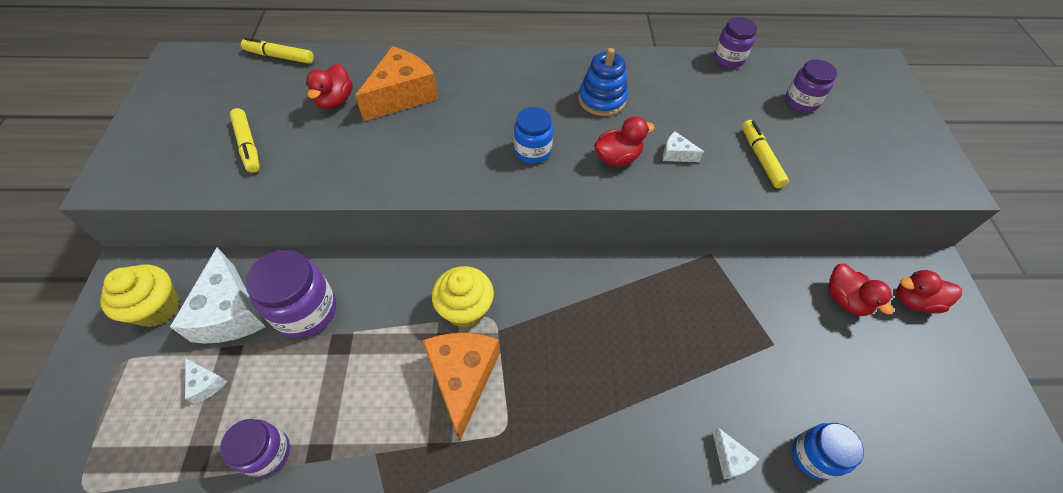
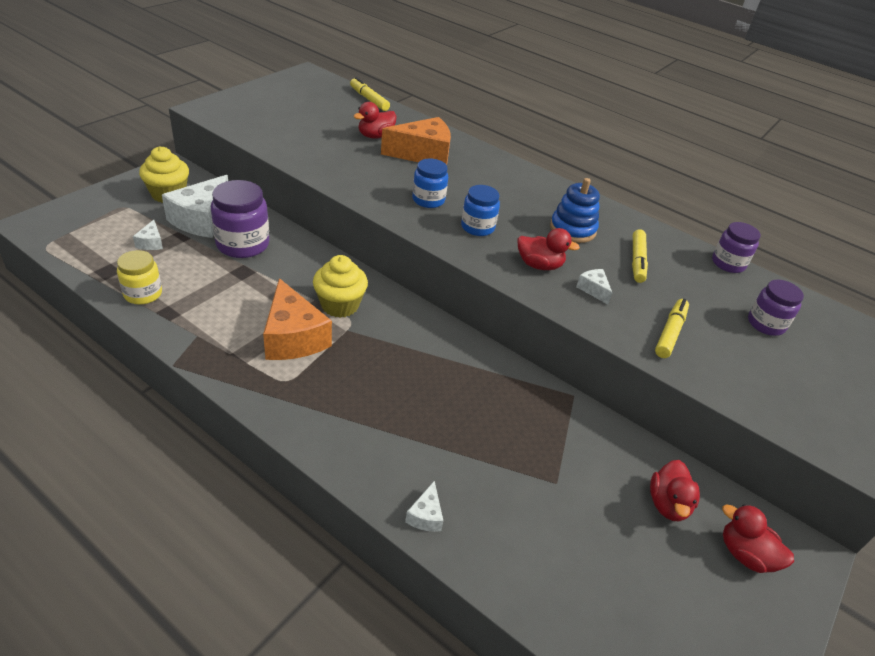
camera: 35 degrees right, 15 degrees down
(248, 145) = (297, 130): yellow marker -> yellow marker (637, 261)
(267, 453) = (143, 294): purple jar -> yellow jar
(462, 378) = (293, 337): orange cheese -> orange cheese turned 120 degrees clockwise
(813, 456) = (499, 568): blue jar -> blue jar (428, 200)

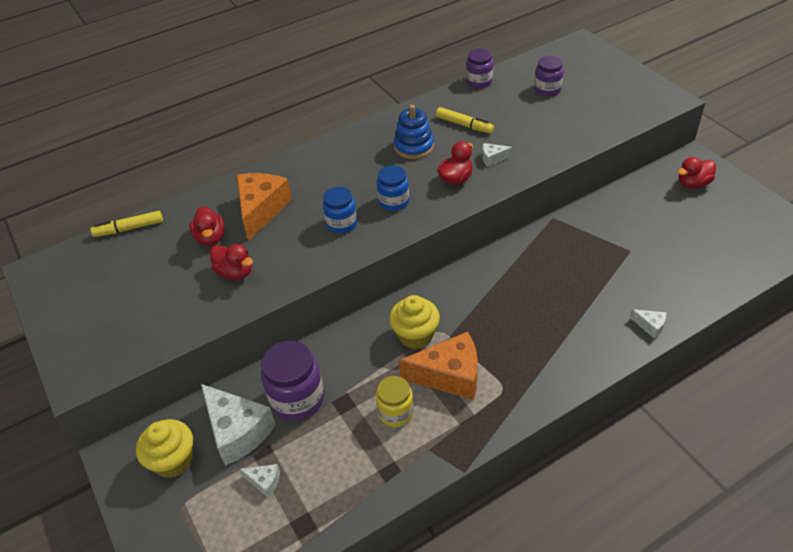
camera: 60 degrees left, 5 degrees up
(143, 294) = (352, 492): yellow jar -> yellow jar (396, 412)
(668, 504) = (653, 203): red duck -> red duck (235, 272)
(670, 333) = (548, 136): yellow marker -> none

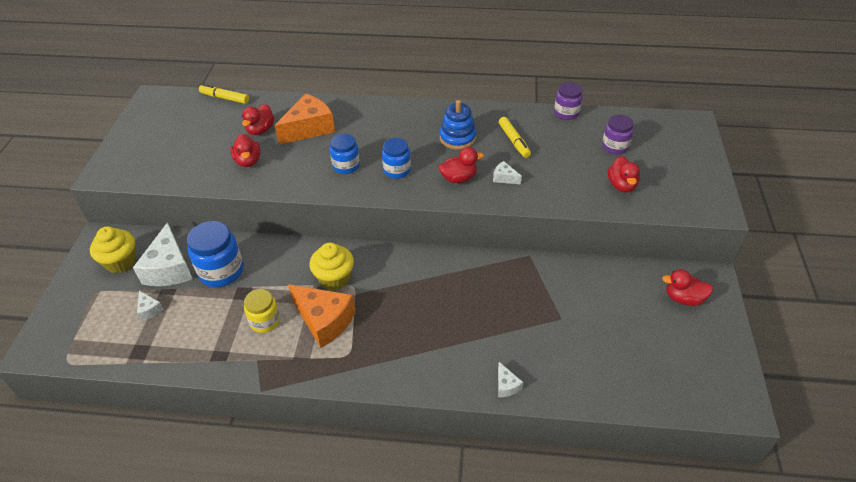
camera: 35 degrees right, 0 degrees up
(297, 398) = (221, 271): purple jar -> blue jar
(587, 116) = (621, 185): none -> red duck

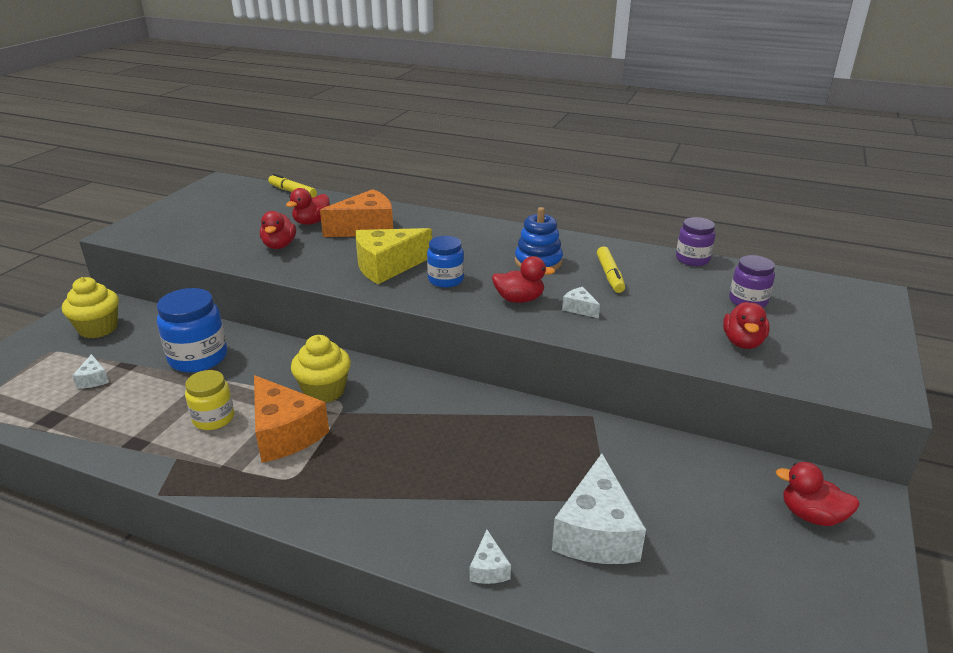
camera: 15 degrees right, 15 degrees down
(169, 268) = (144, 344): white cheese -> white cheese (596, 533)
(346, 166) = (387, 266): blue jar -> yellow cheese

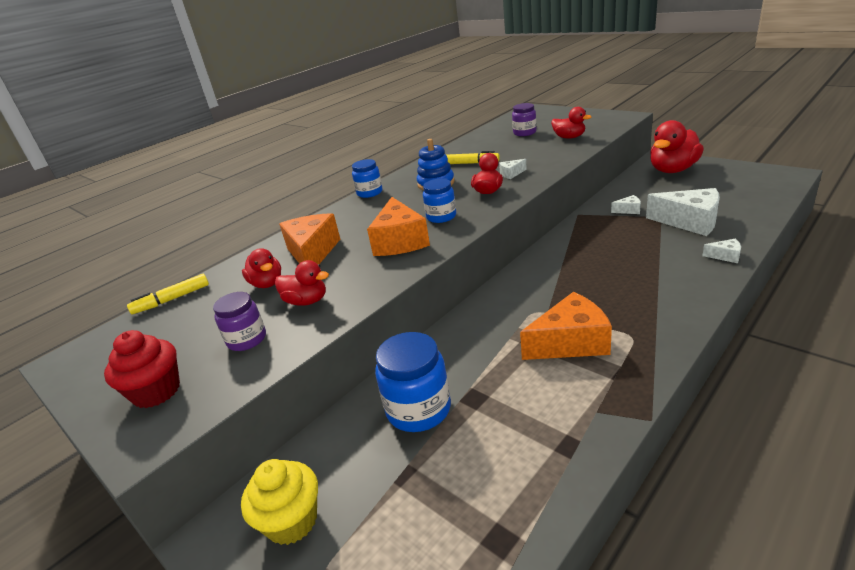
camera: 65 degrees left, 0 degrees up
(93, 379) = (423, 506): white cheese -> white cheese (628, 210)
(174, 221) = (156, 391): none -> red cupcake
(213, 418) = (537, 389): yellow jar -> none
(324, 391) = (513, 321): yellow cupcake -> none
(387, 266) = (400, 241): yellow cheese -> orange cheese
(506, 228) = (369, 193): none -> blue jar
(692, 259) = (465, 141): purple jar -> purple jar (247, 339)
(811, 515) = (673, 170): red duck -> red duck, size x1.74

